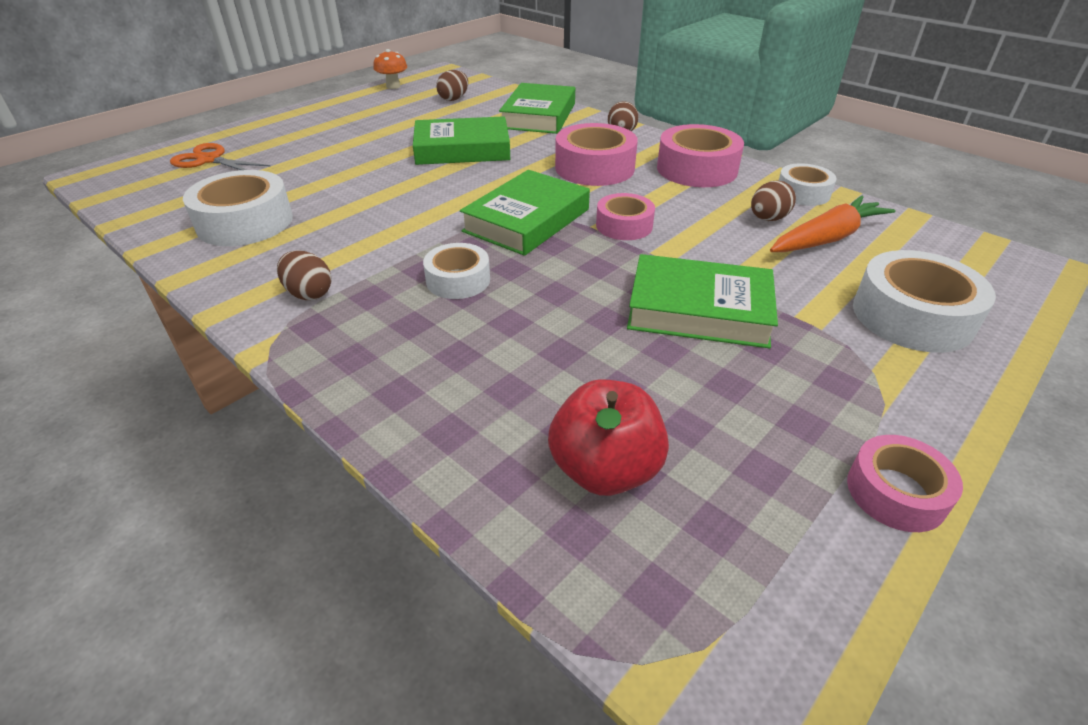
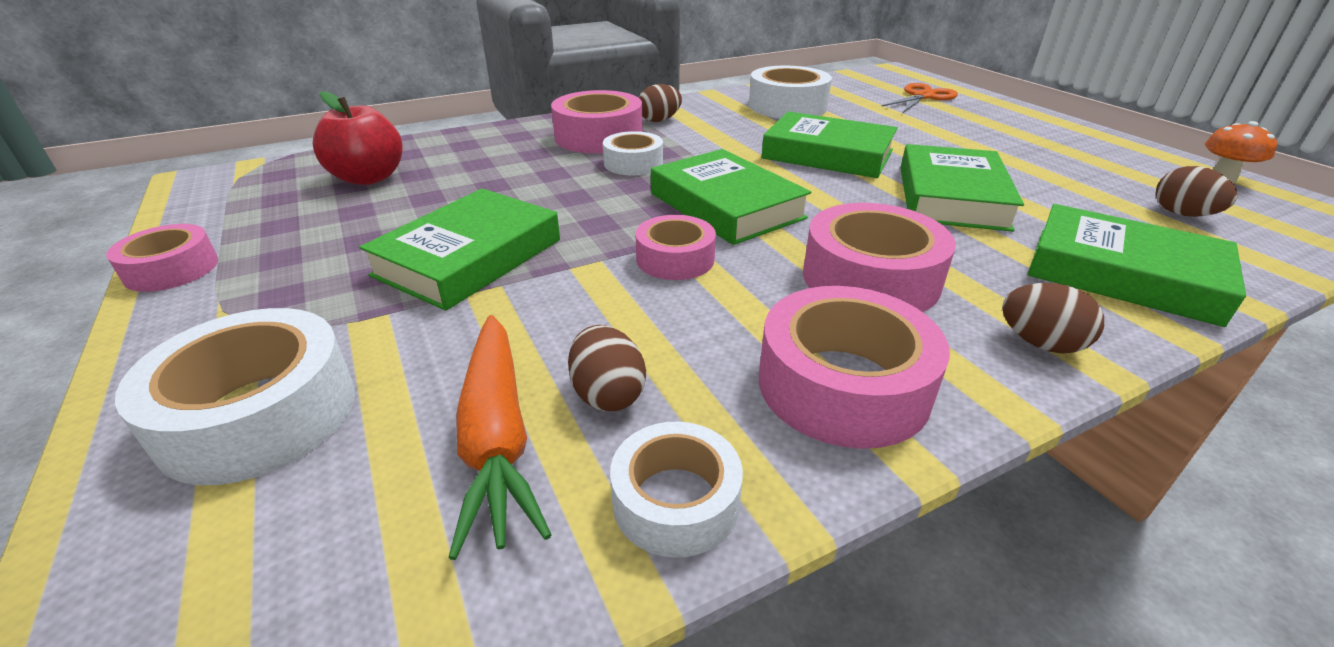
camera: 110 degrees right, 5 degrees down
(383, 323) = (599, 137): none -> pink tape
(394, 192) = (827, 154): none -> green book

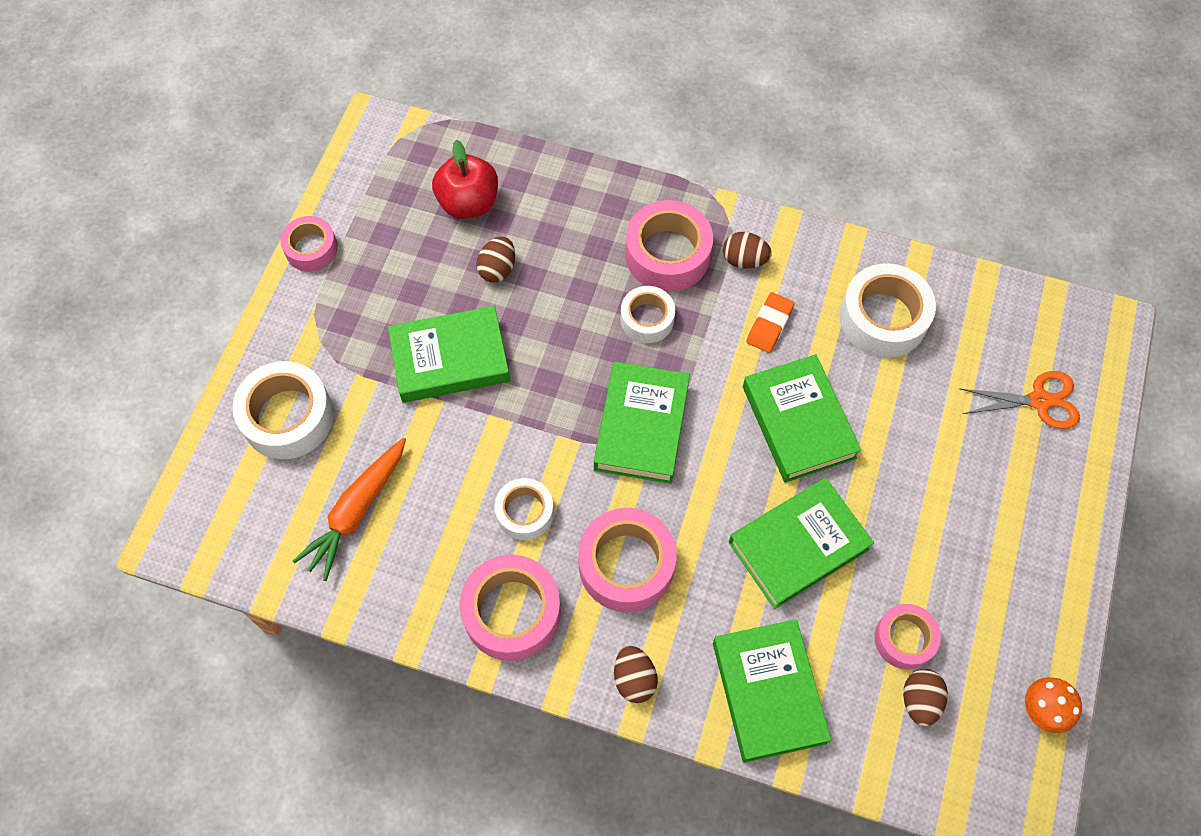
camera: 45 degrees right, 30 degrees up
(607, 394) = (416, 526): brown egg -> brown egg (498, 269)
(675, 259) = (549, 455): pink tape -> pink tape (904, 639)
(676, 501) = (386, 601): white tape -> white tape (525, 512)
(726, 132) = (769, 325): none -> orange eraser

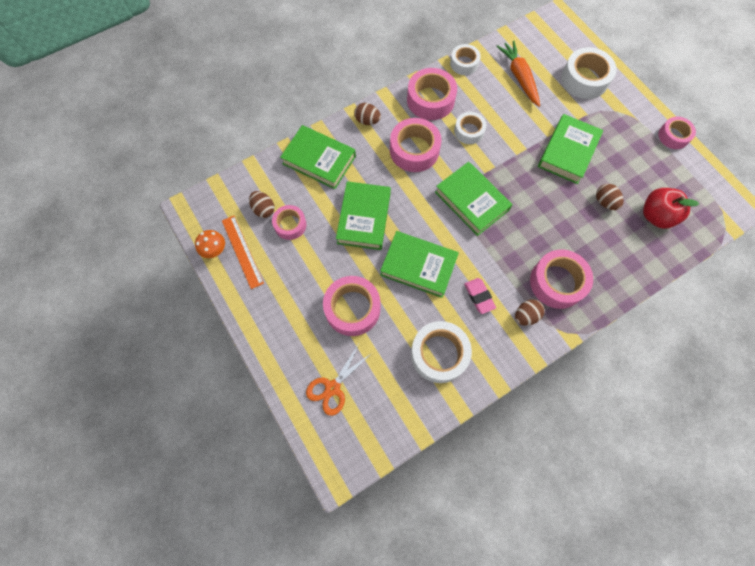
camera: 130 degrees right, 5 degrees up
(647, 319) = (526, 245): white tape -> white tape (464, 63)
(769, 325) = (479, 296): orange eraser -> pink eraser
(930, 456) = (352, 308): none -> pink tape
(1004, 670) = (242, 251): none -> orange ruler

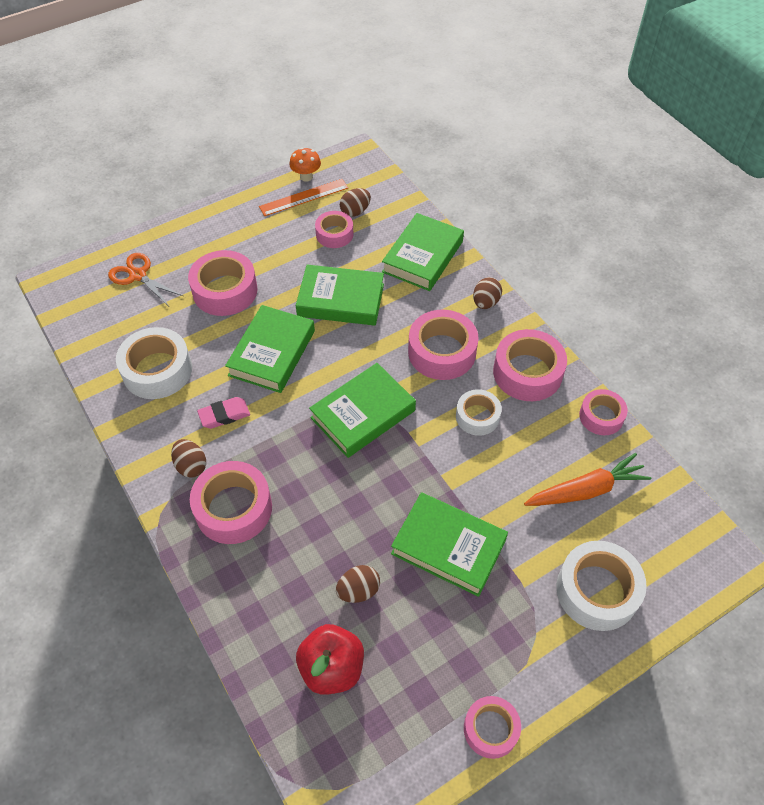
camera: 90 degrees right, 15 degrees down
(464, 63) = (601, 416): white tape -> pink tape

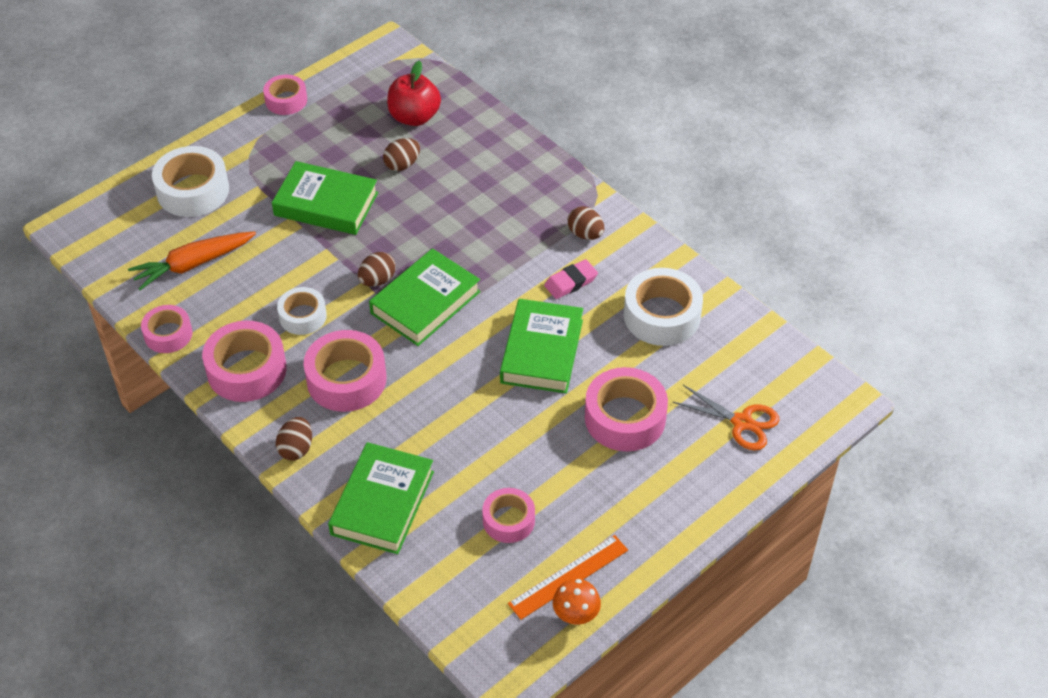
camera: 170 degrees right, 5 degrees down
(233, 508) = (531, 207): pink tape -> none
(341, 300) = (478, 426): green book -> none
(355, 211) = (488, 563): brown egg -> brown egg (377, 280)

